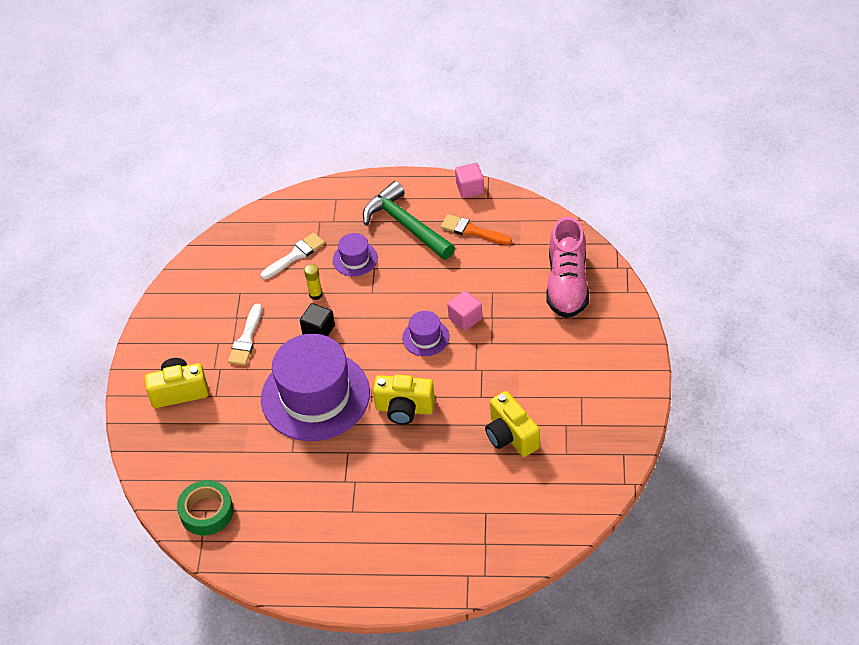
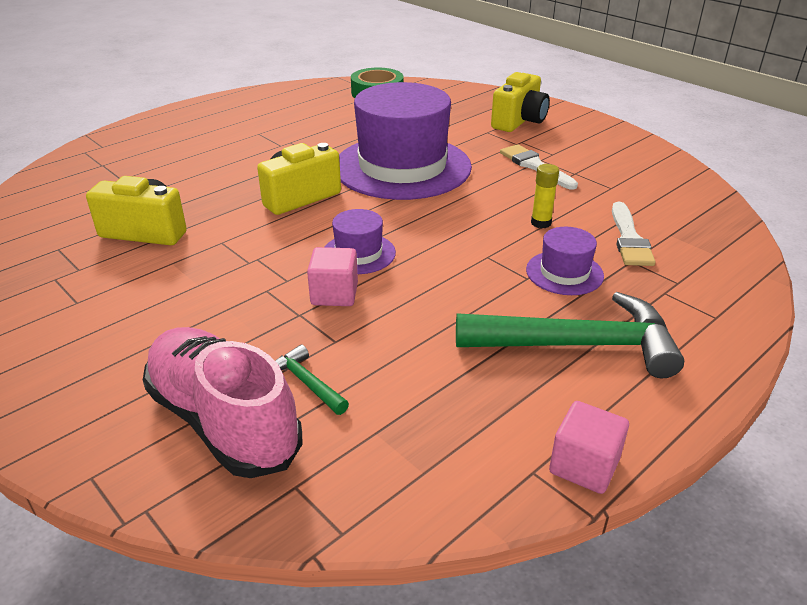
camera: 130 degrees right, 15 degrees down
(318, 330) = (483, 202): black cube -> none
(472, 231) = (477, 400): orange brush -> none
(523, 280) = (306, 383): none -> green hammer

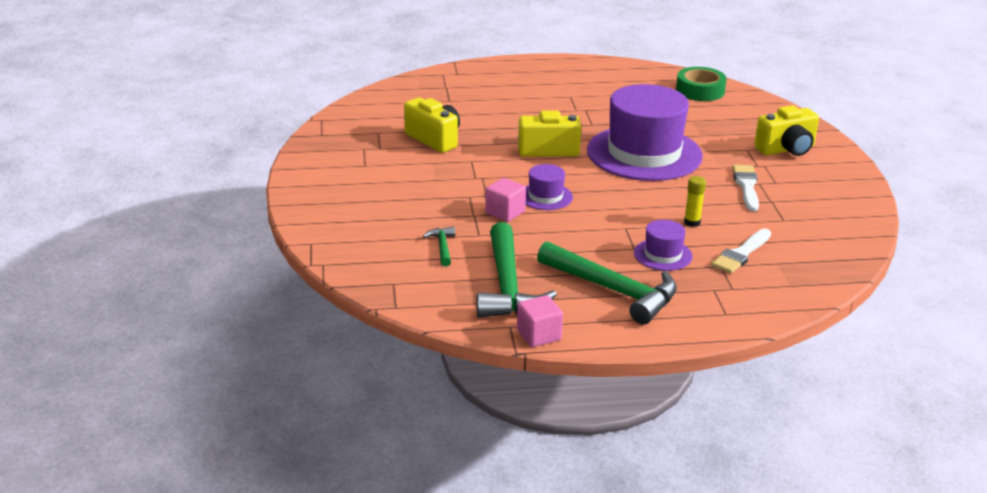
camera: 35 degrees right, 5 degrees down
(223, 420) = (387, 246): pink shoe -> none
(455, 403) = (507, 286): none -> green hammer

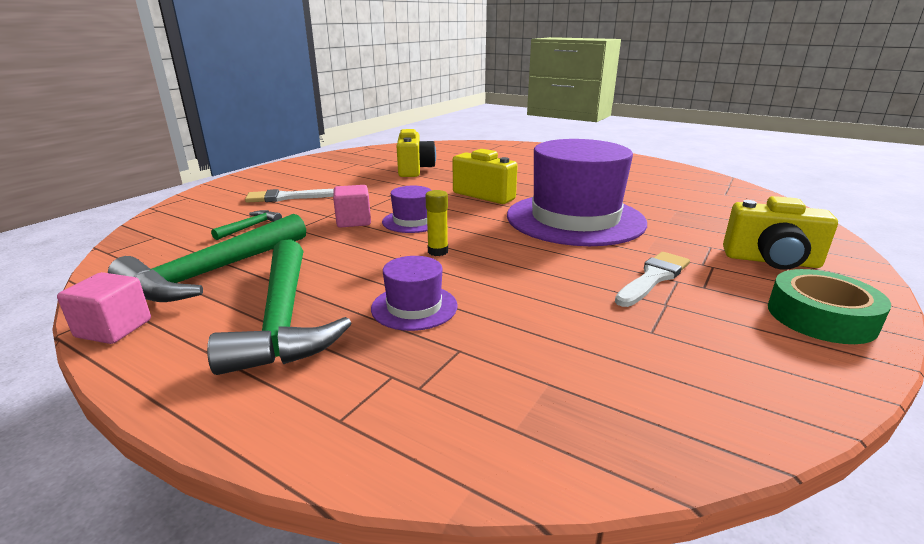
camera: 40 degrees right, 5 degrees down
(692, 222) = (514, 289): yellow glue stick -> yellow glue stick (438, 251)
(700, 90) = (724, 193): green tape -> green tape (820, 317)
(741, 254) = (514, 347): white brush -> white brush (286, 197)

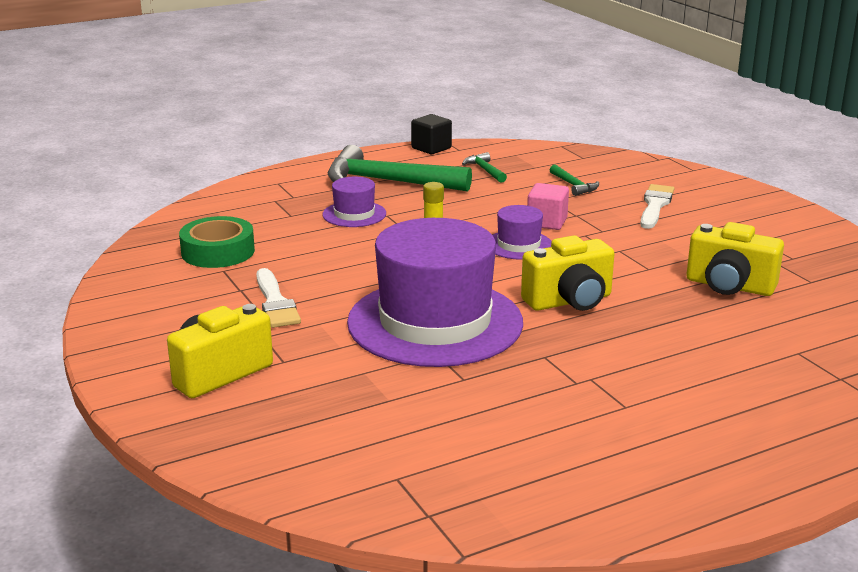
camera: 120 degrees right, 0 degrees up
(114, 328) = (431, 148): pink cube -> black cube
(213, 272) = (485, 170): green hammer -> green hammer, size x0.44
(820, 317) = (140, 335): green tape -> green tape (218, 252)

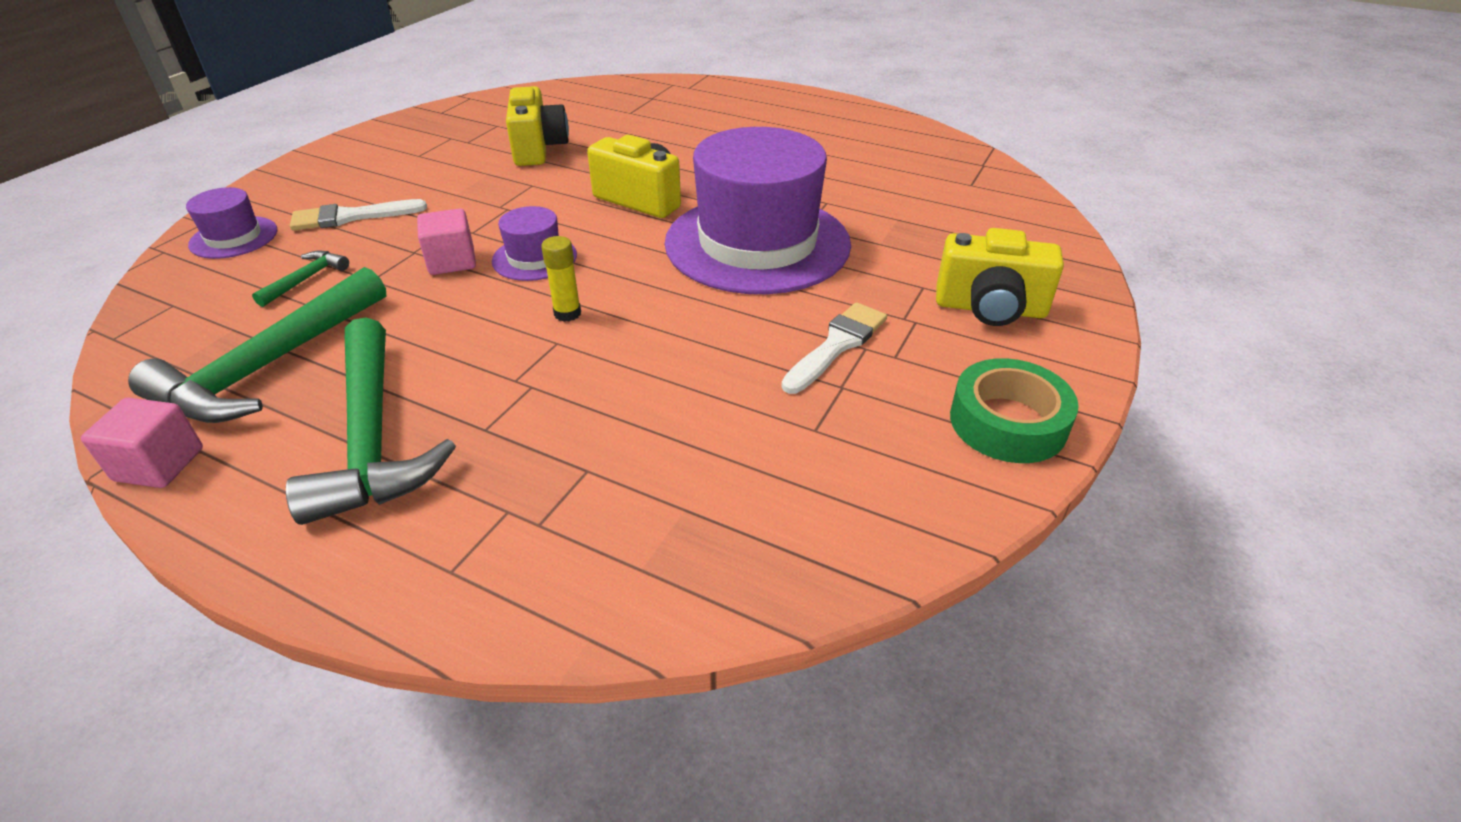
camera: 125 degrees left, 15 degrees up
(218, 252) = (774, 468): green tape -> green tape (1008, 422)
(354, 214) = (535, 409): purple hat -> purple hat (234, 237)
(431, 148) = (159, 464): black cube -> pink cube
(485, 170) = (269, 365): green hammer -> green hammer, size x2.27

